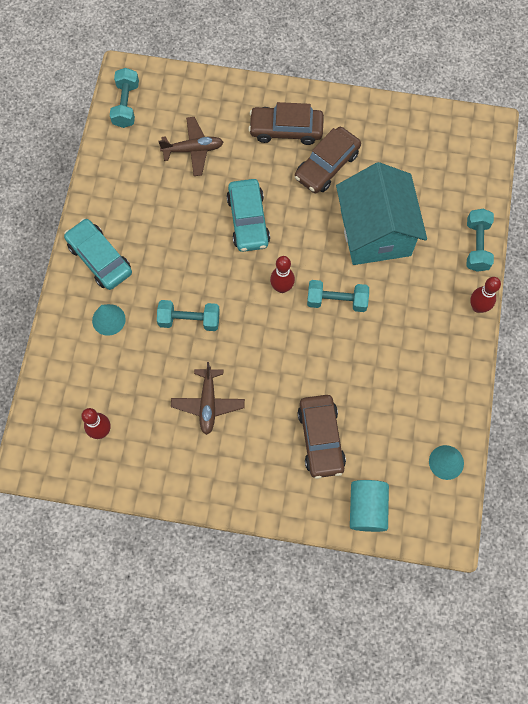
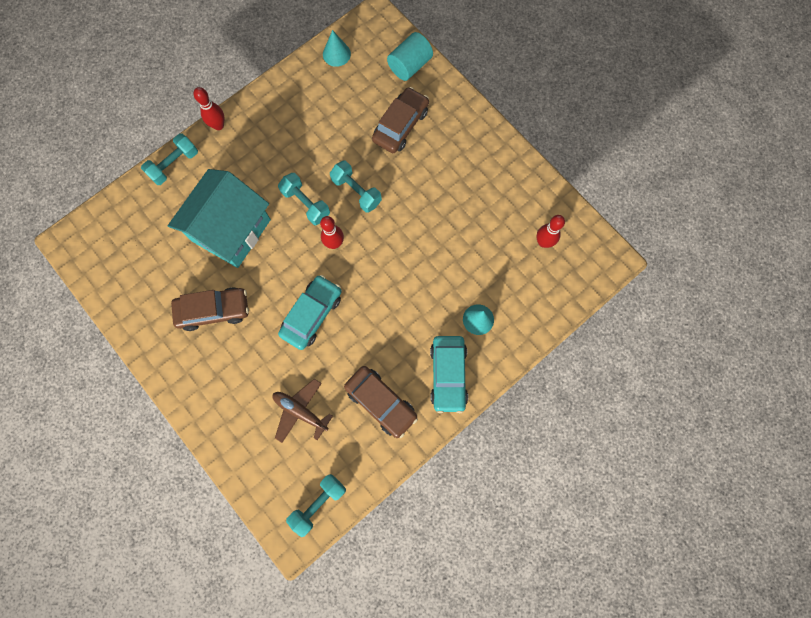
camera: 140 degrees left, 5 degrees up
(189, 320) = (420, 272): turquoise dumbbell -> turquoise dumbbell (356, 191)
(208, 403) = (455, 204): brown plane -> none
(286, 129) = (214, 367): brown car -> brown car (381, 402)

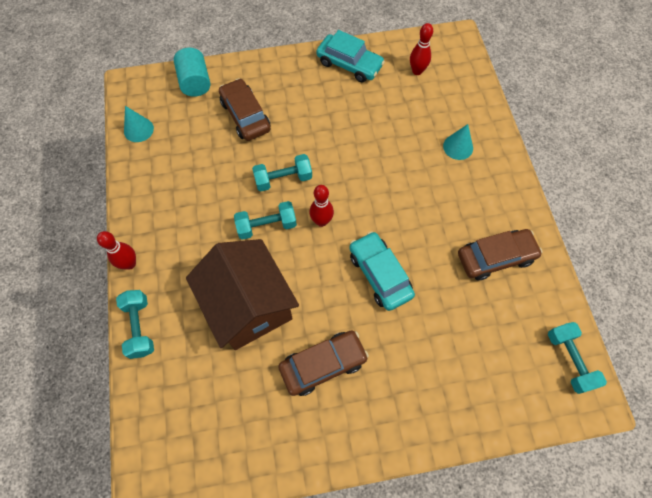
camera: 60 degrees left, 10 degrees down
(214, 310) = (323, 364): brown car -> brown car turned 45 degrees clockwise
(231, 230) = (249, 306): turquoise house -> brown house
(300, 411) = (471, 331): brown plane -> none
(448, 375) = (496, 193): turquoise car -> turquoise car (349, 64)

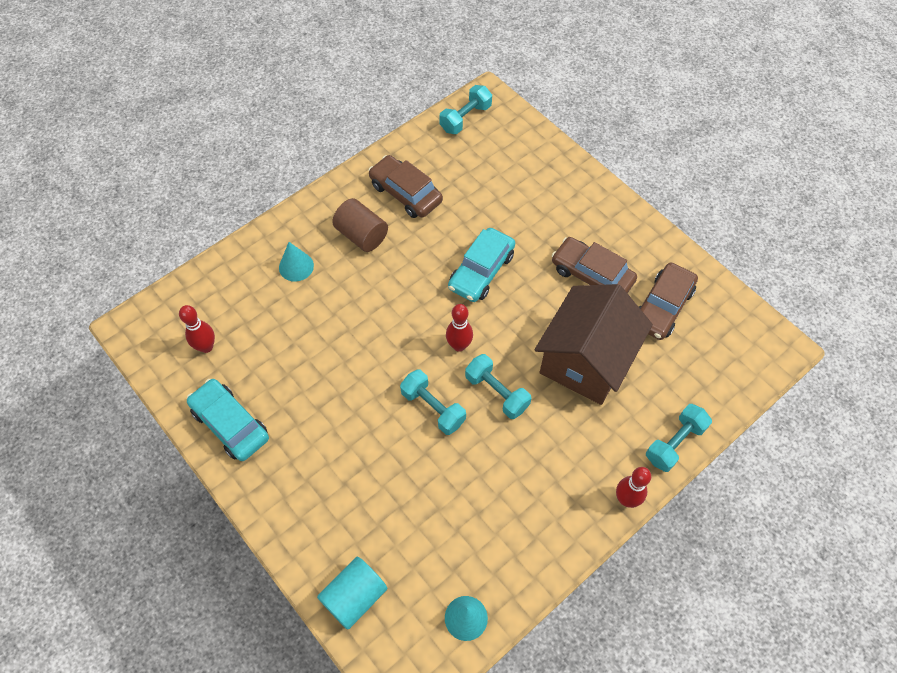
camera: 120 degrees left, 5 degrees down
(245, 116) = (372, 499): brown car -> brown car (662, 307)
(349, 64) = (230, 424): turquoise car -> turquoise car turned 45 degrees counterclockwise
(465, 203) = (362, 235): none -> brown cylinder

